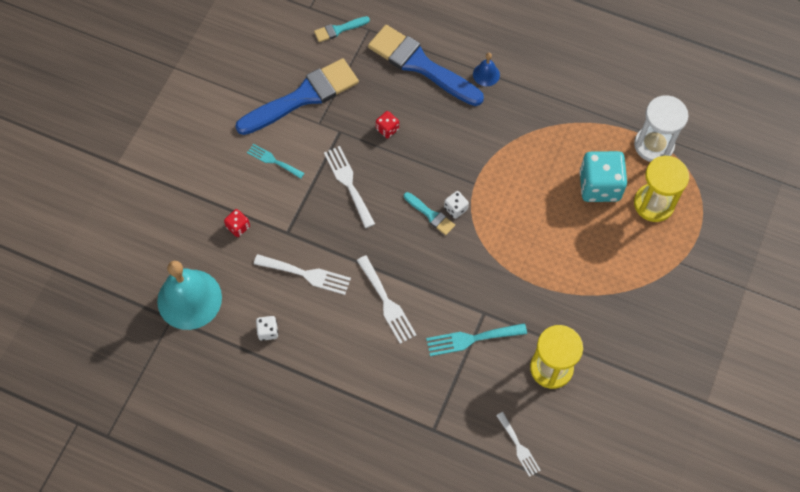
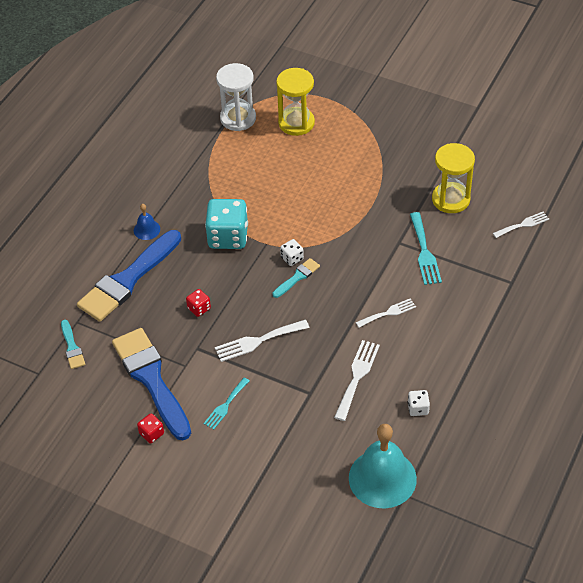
camera: 85 degrees left, 15 degrees down
(238, 227) = (301, 436): red dice -> red dice (151, 434)
(387, 303) = (388, 313): white fork -> white fork, size x0.67
(599, 186) = (276, 156): turquoise dice -> turquoise dice (228, 237)

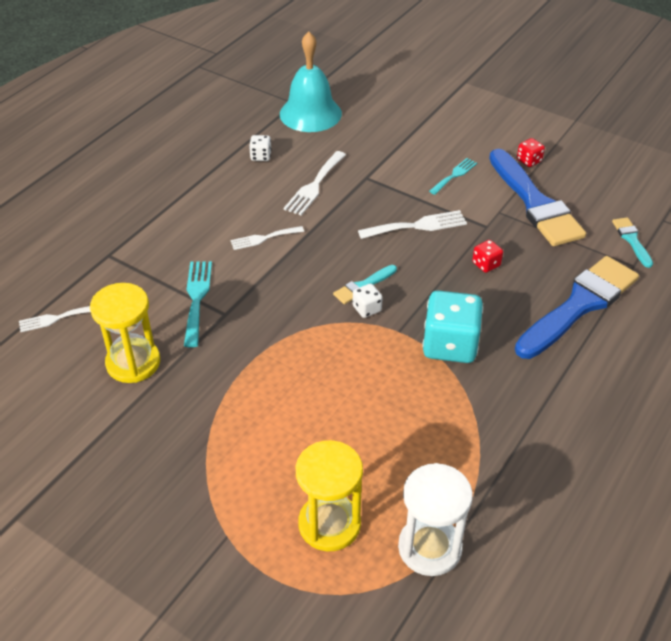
camera: 175 degrees left, 5 degrees down
(146, 229) = (564, 367): blue bell -> none

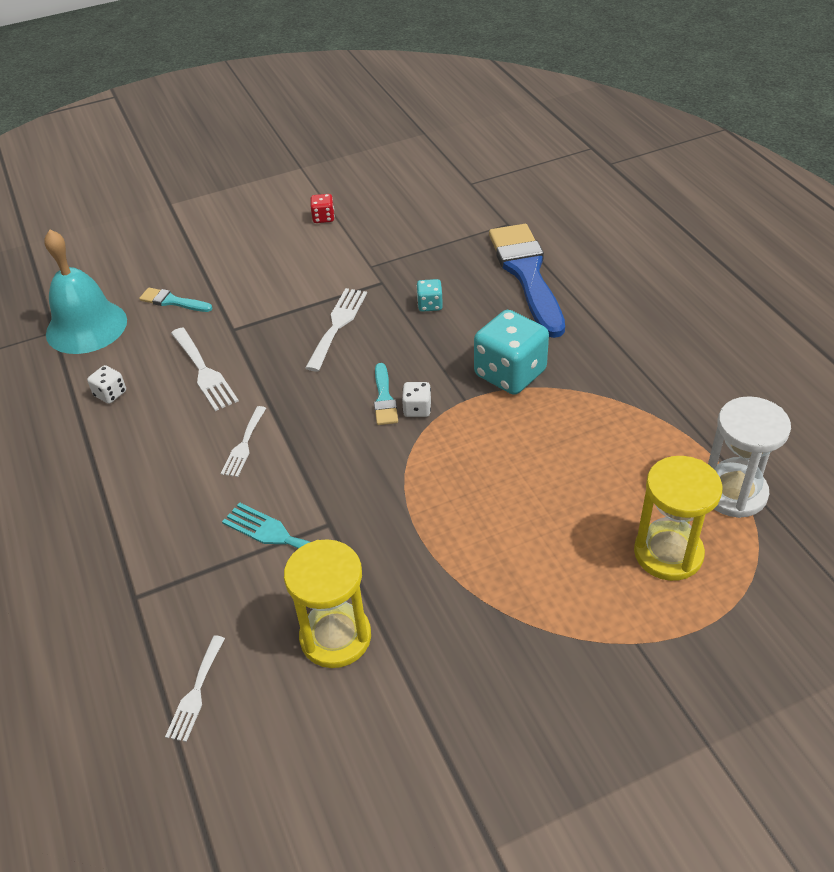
camera: 55 degrees left, 0 degrees up
(454, 175) = (293, 270): turquoise fork -> none
(486, 264) = (430, 305): red dice -> turquoise dice
(535, 203) = (382, 240): blue brush -> none
(631, 240) = (478, 210): turquoise brush -> turquoise brush (172, 301)

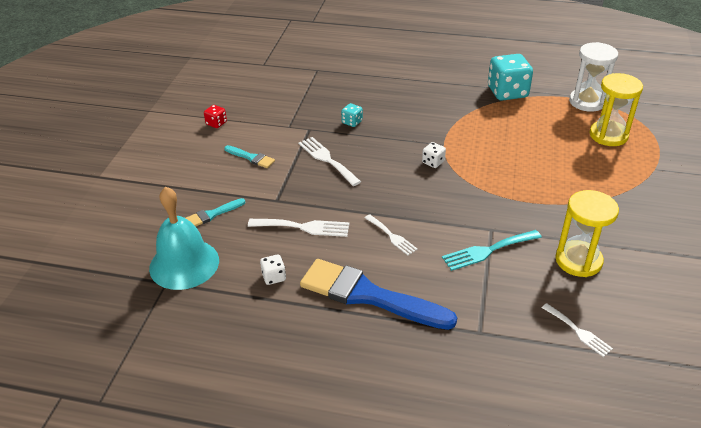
camera: 55 degrees left, 5 degrees down
(384, 398) = (411, 169): turquoise brush -> turquoise brush (251, 158)
(510, 373) = (440, 122): turquoise dice -> turquoise dice (507, 92)
(527, 274) = (368, 83): blue brush -> blue brush (368, 295)

